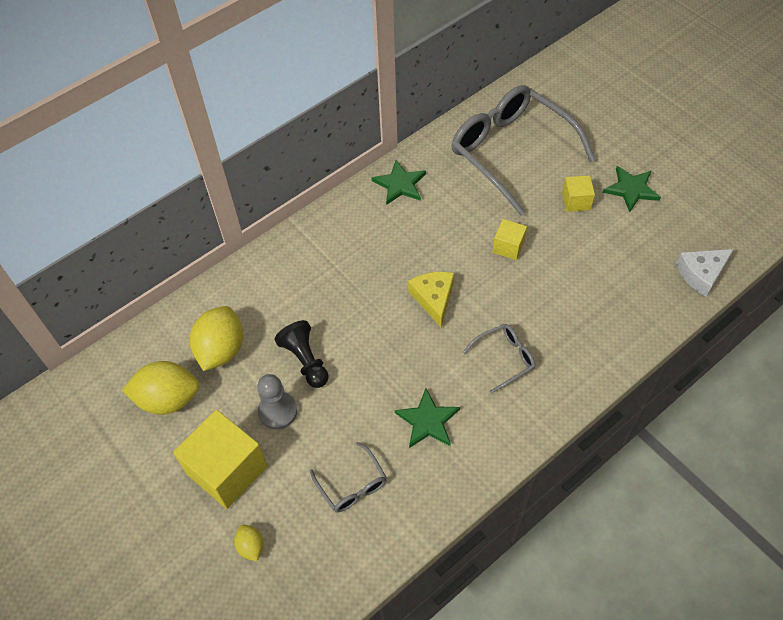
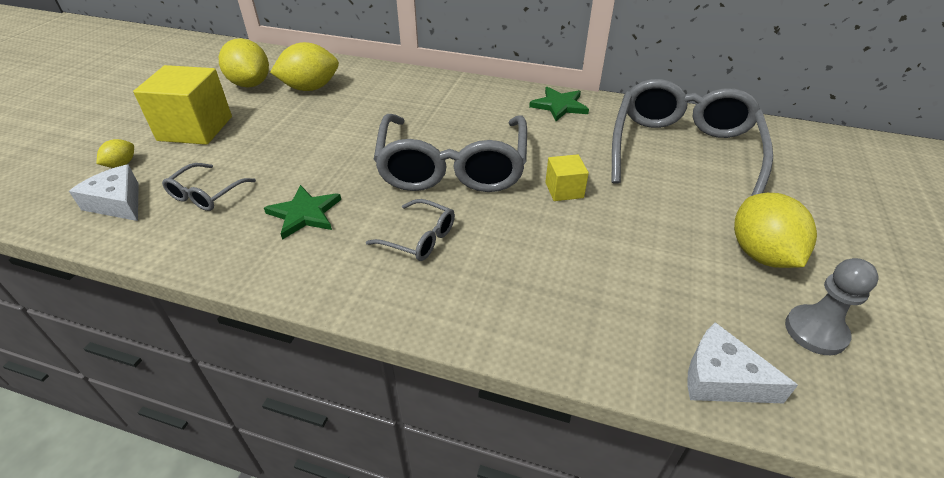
camera: 55 degrees right, 15 degrees down
(278, 411) = (266, 131): grey pawn -> grey pawn (815, 331)
(305, 360) = (327, 126): black pawn -> none
(318, 557) = (118, 203): none -> white cheese
(433, 298) = (452, 167): yellow cheese -> grey glasses
(576, 201) = (683, 215): yellow cube -> none
(631, 189) = (761, 254): green star -> yellow lemon

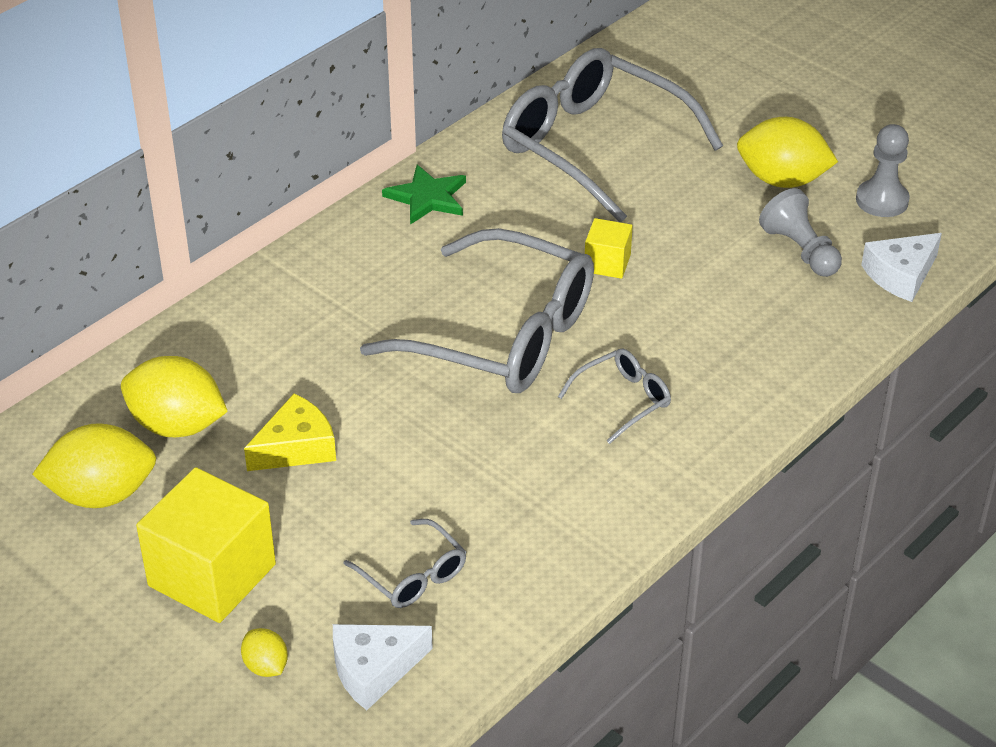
camera: 65 degrees left, 0 degrees up
(305, 214) = (517, 486): green star -> none
(308, 125) = (296, 447): none -> yellow cheese
(310, 88) = (177, 425): yellow lemon -> yellow lemon turned 75 degrees counterclockwise
(682, 291) = (800, 250): none -> grey pawn

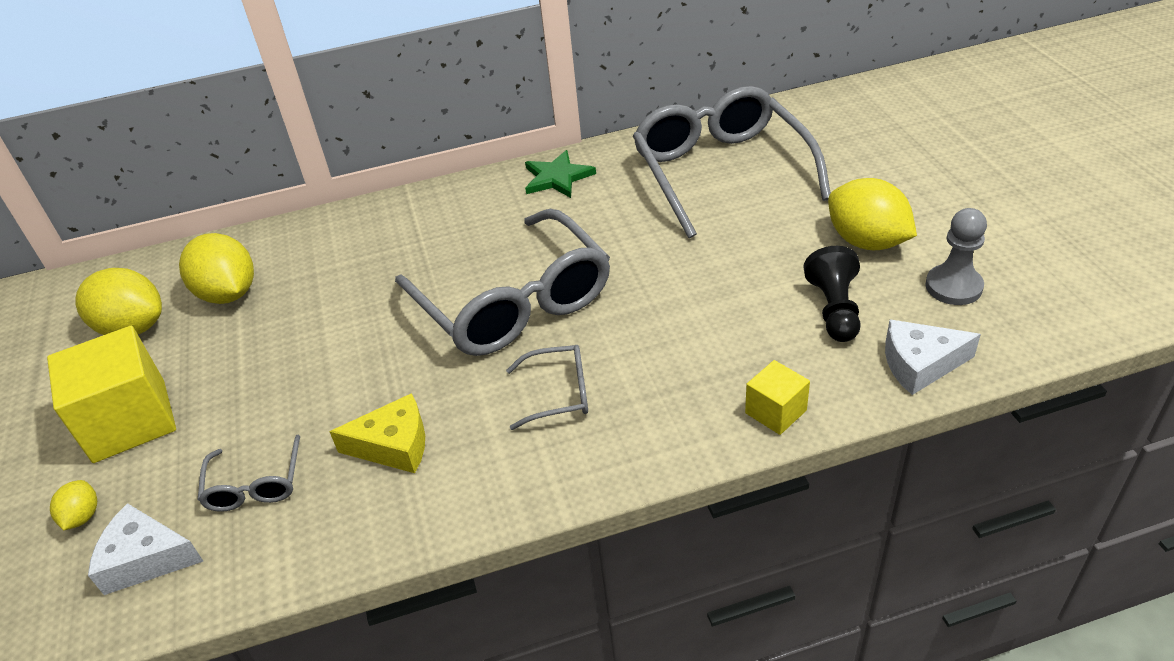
camera: 35 degrees right, 0 degrees up
(296, 447) = (284, 340): yellow cheese -> yellow cheese (394, 445)
(607, 263) = (650, 269): yellow cube -> yellow cube (775, 411)
(800, 250) = (834, 309): grey pawn -> black pawn

